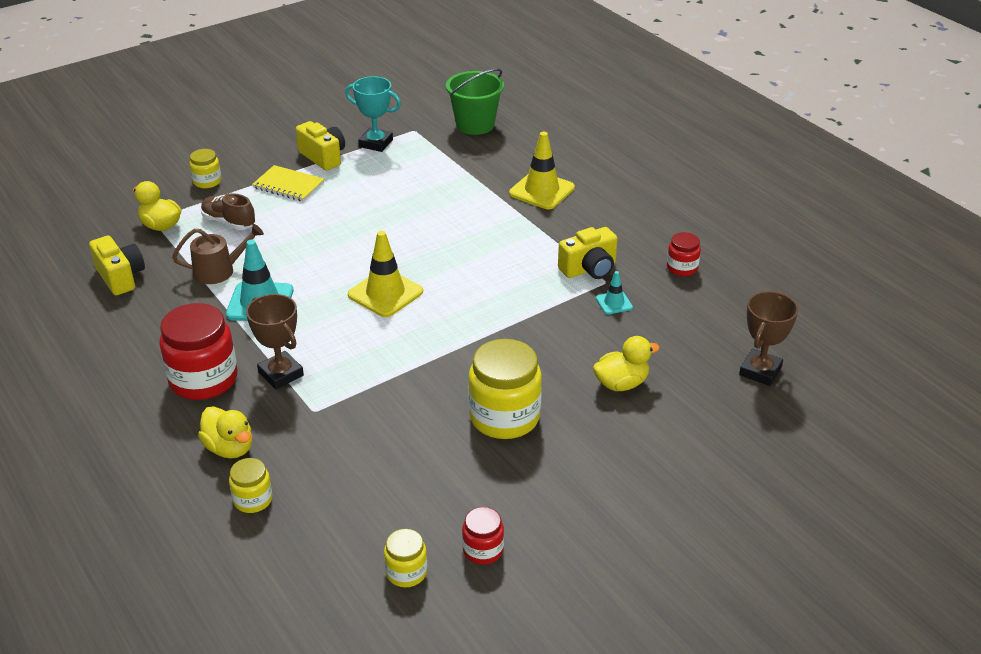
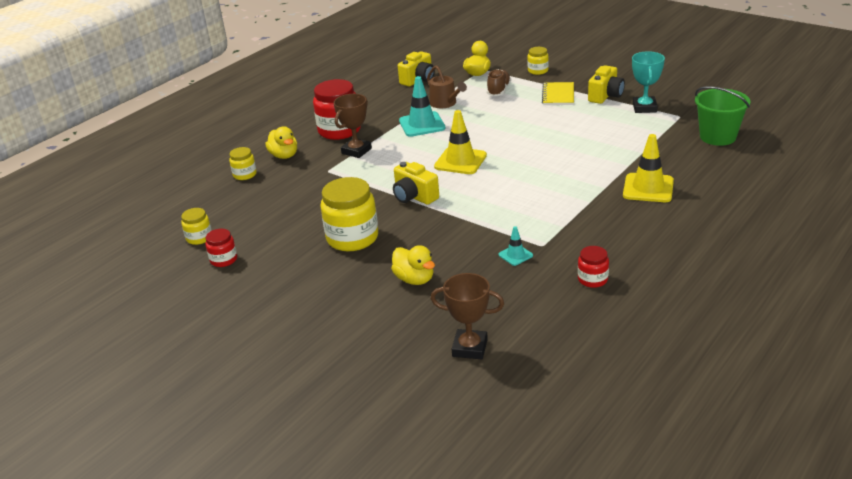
camera: 75 degrees right, 5 degrees down
(229, 448) = (284, 155): yellow duck -> yellow duck turned 60 degrees counterclockwise
(589, 269) = (553, 234): yellow camera -> yellow camera (414, 196)

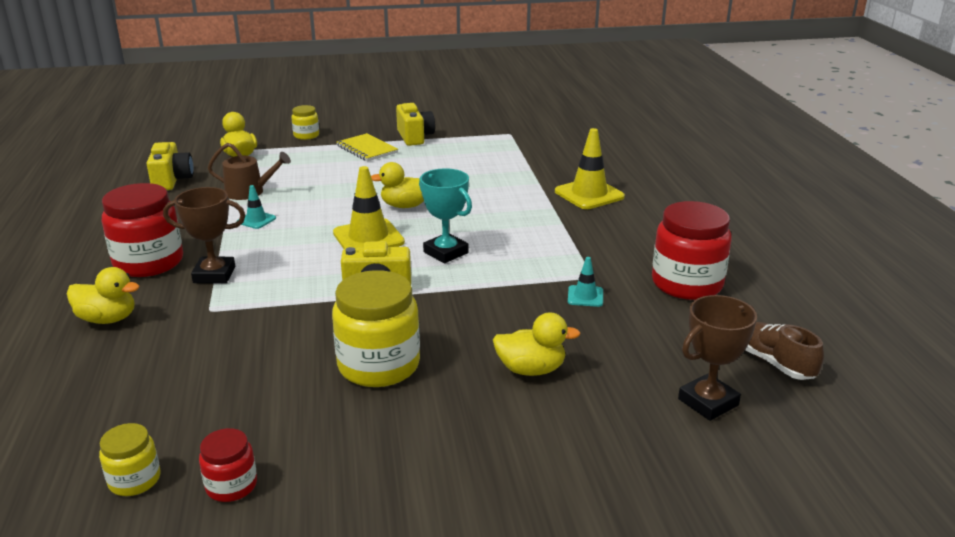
camera: 50 degrees left, 5 degrees down
(245, 175) = (77, 366): yellow jar -> none
(356, 151) = (214, 274): brown trophy -> brown trophy turned 75 degrees counterclockwise
(422, 124) = (256, 220): turquoise traffic cone -> turquoise traffic cone, size x0.52
(498, 90) = (293, 163): brown shoe -> brown shoe (775, 363)
(514, 148) = (405, 206): none -> yellow duck
(592, 279) = (687, 284): red jar -> red jar, size x1.94
(644, 108) = (468, 136): turquoise trophy -> turquoise trophy (445, 252)
(717, 137) = (568, 139): green bucket -> none

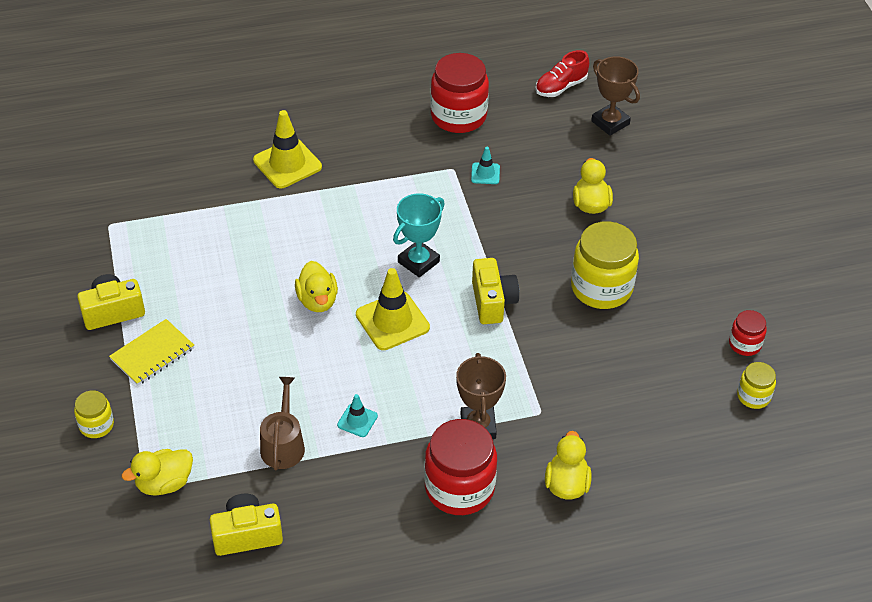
camera: 95 degrees left, 20 degrees up
(775, 363) = (561, 87): brown shoe -> red shoe

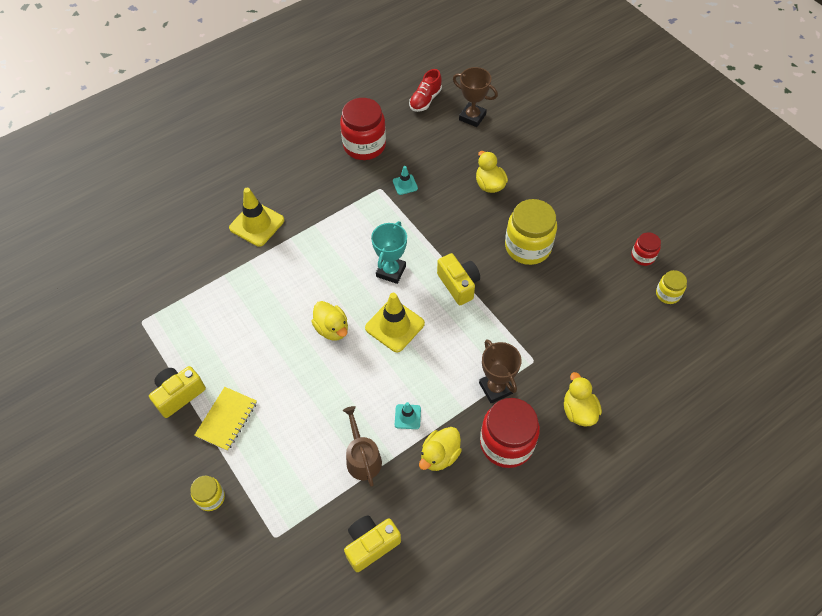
camera: 20 degrees left, 10 degrees up
(164, 483) = (287, 526): yellow duck -> yellow duck (439, 455)

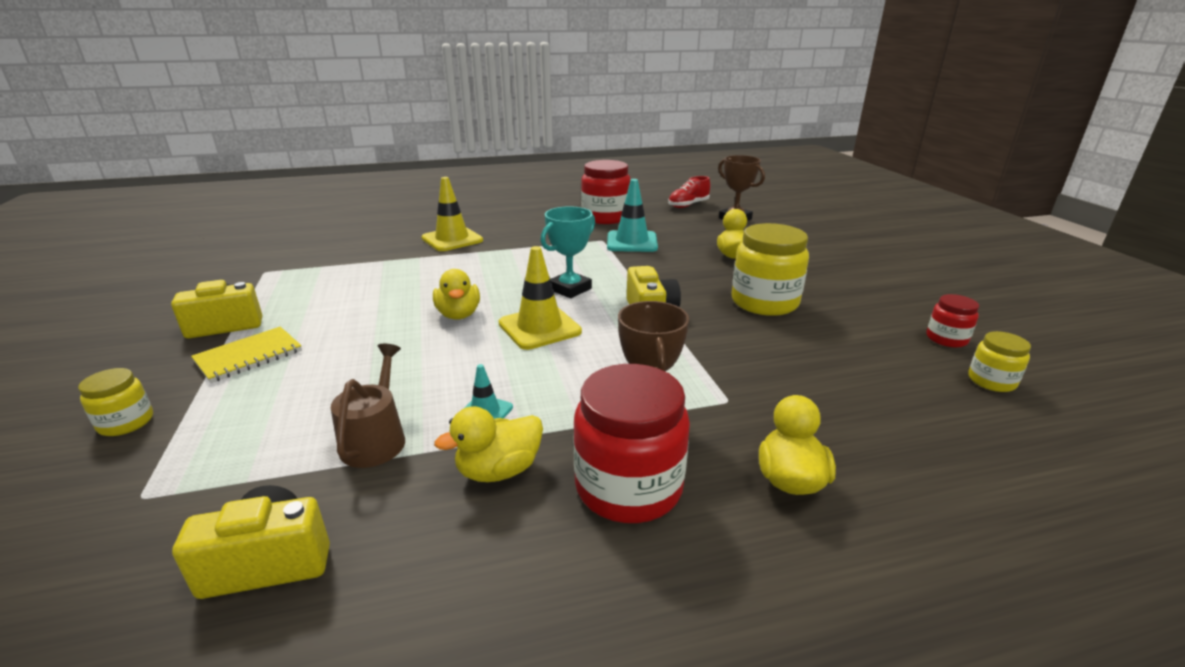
camera: 20 degrees right, 30 degrees down
(405, 185) = (632, 242): turquoise traffic cone -> turquoise traffic cone, size x1.93

